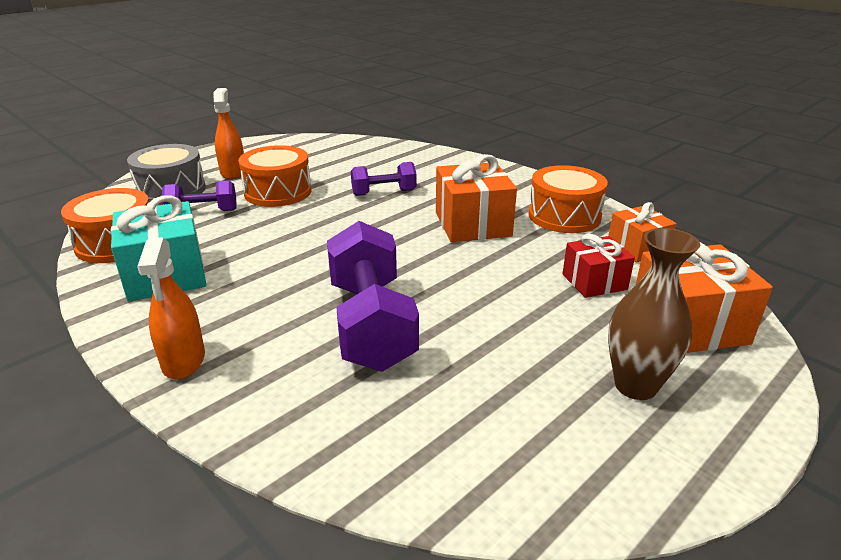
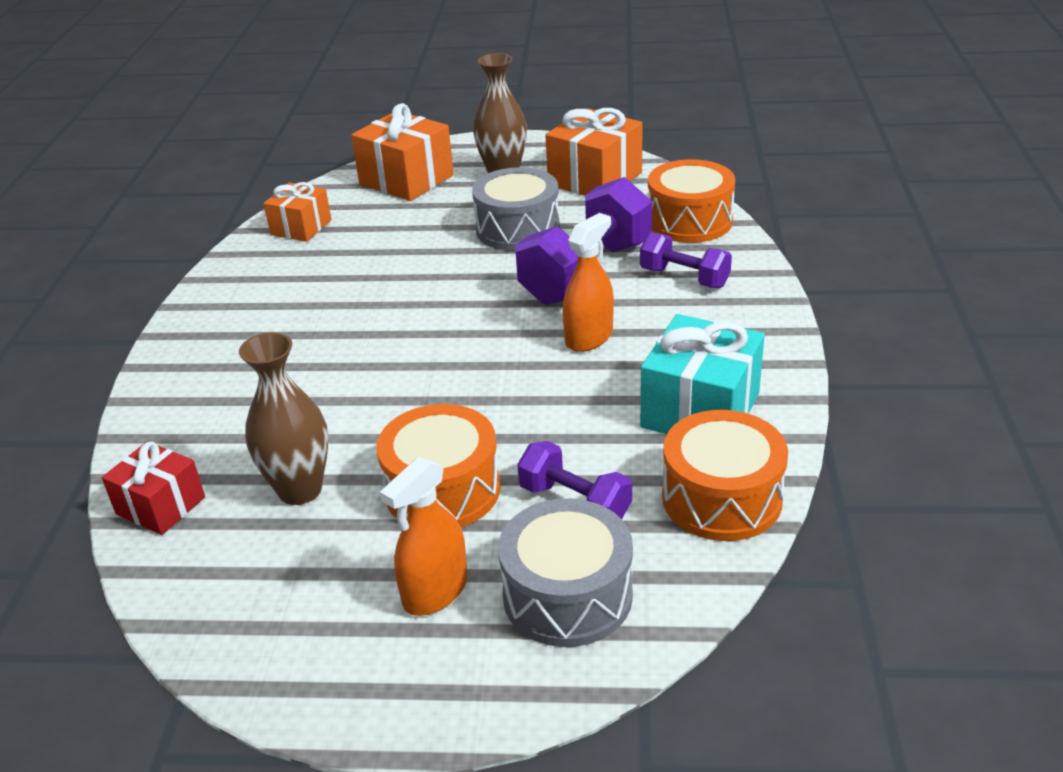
camera: 130 degrees left, 5 degrees up
(184, 361) = (747, 311): orange spray bottle -> orange spray bottle (589, 337)
(343, 170) = (300, 490): none -> brown vase
(384, 193) = (340, 408): purple dumbbell -> purple dumbbell (684, 278)
(472, 224) = (353, 314): orange gift -> orange gift (595, 179)
(495, 332) = (517, 229): none -> grey drum
(564, 216) = (269, 279): orange drum -> orange drum (689, 221)
(594, 282) = (390, 223): red gift -> red gift (160, 506)

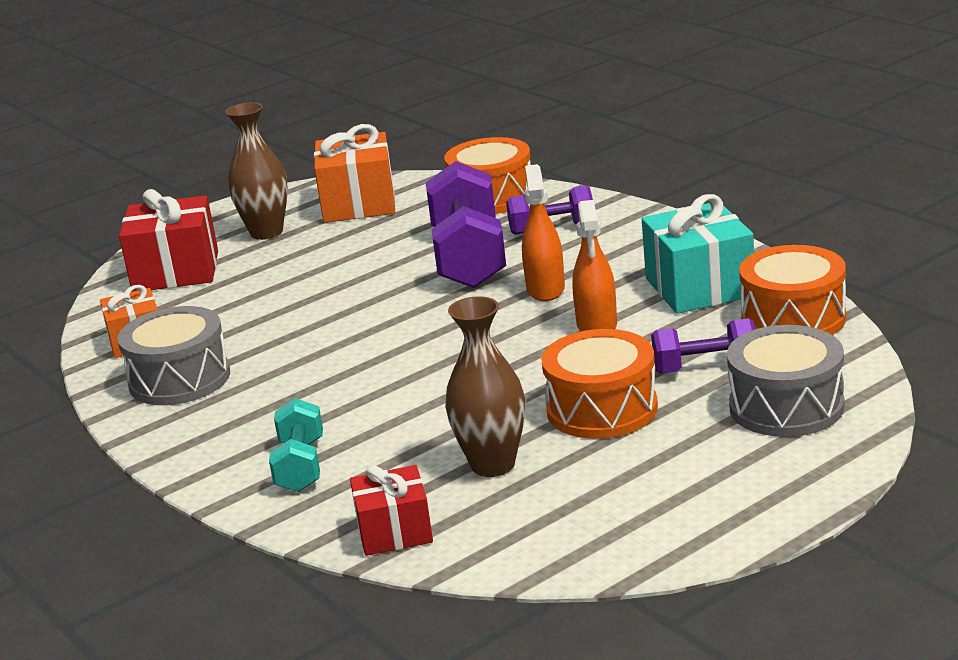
camera: 40 degrees left, 10 degrees down
(210, 401) = (300, 466): none -> turquoise dumbbell
(406, 180) = (175, 271): orange gift -> red gift
(435, 591) = (699, 452): orange spray bottle -> orange spray bottle (597, 325)
(517, 229) = (355, 258): grey drum -> grey drum (179, 379)

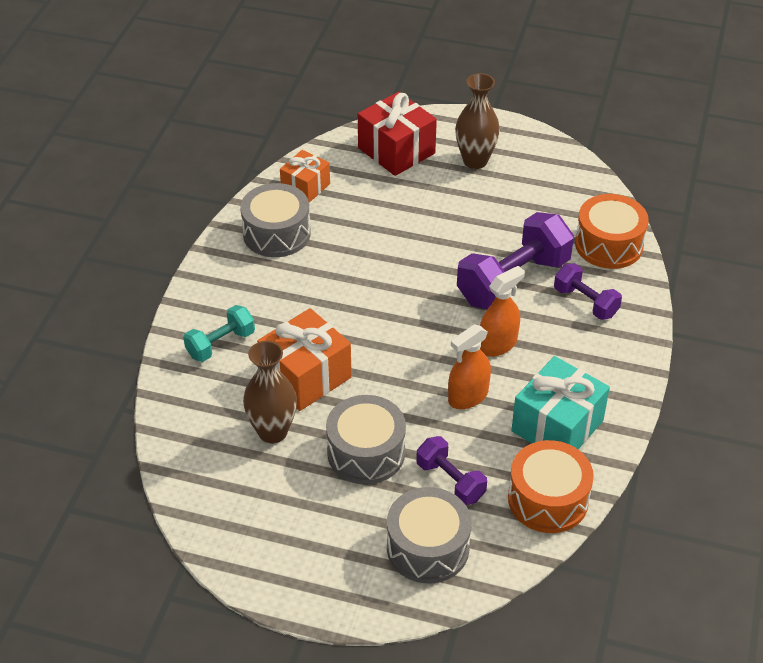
camera: 50 degrees right, 20 degrees up
(358, 204) = (547, 181): orange gift -> orange gift (306, 376)
(394, 532) = (181, 424): red gift -> none
(602, 409) = (366, 452): orange drum -> grey drum

